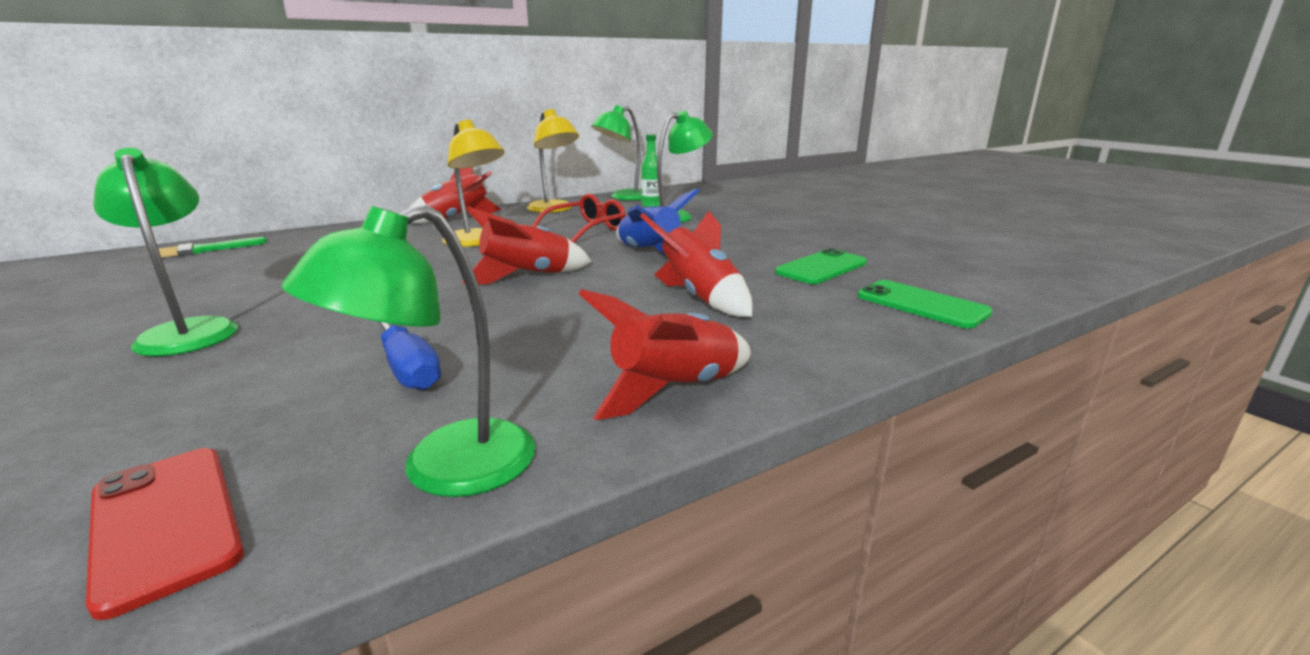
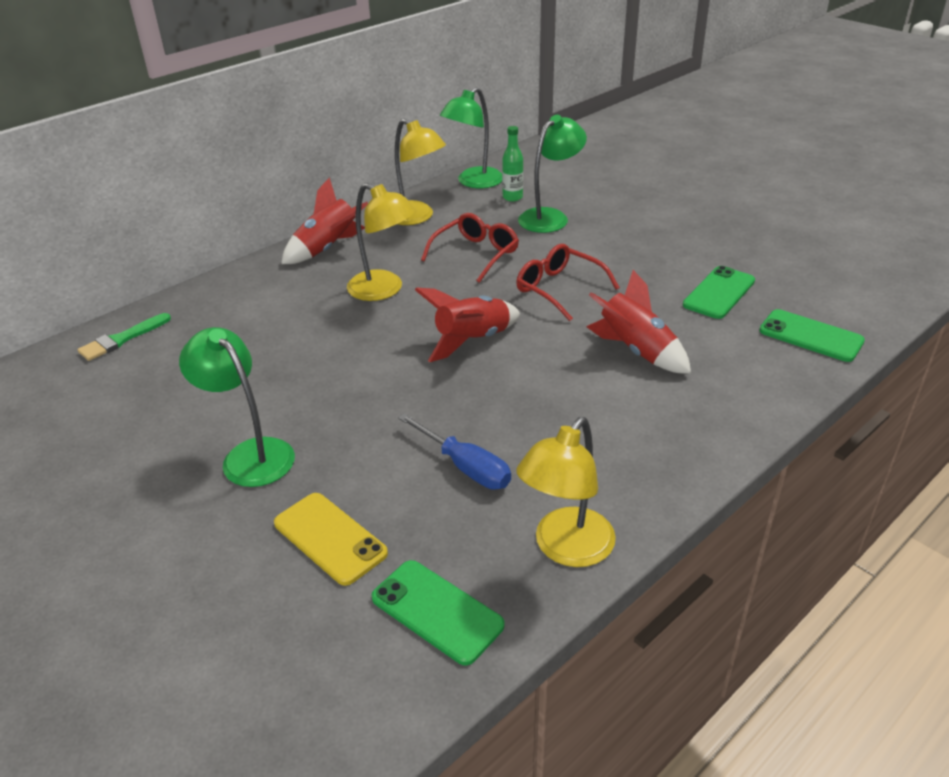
camera: 10 degrees left, 15 degrees up
(154, 414) = (330, 538): none -> yellow phone
(165, 523) = (437, 611): red phone -> green phone
(444, 470) = (566, 549): green lamp -> yellow lamp
(648, 253) = (558, 289): blue rocket -> red glasses
(673, 389) = (667, 459): red rocket -> none

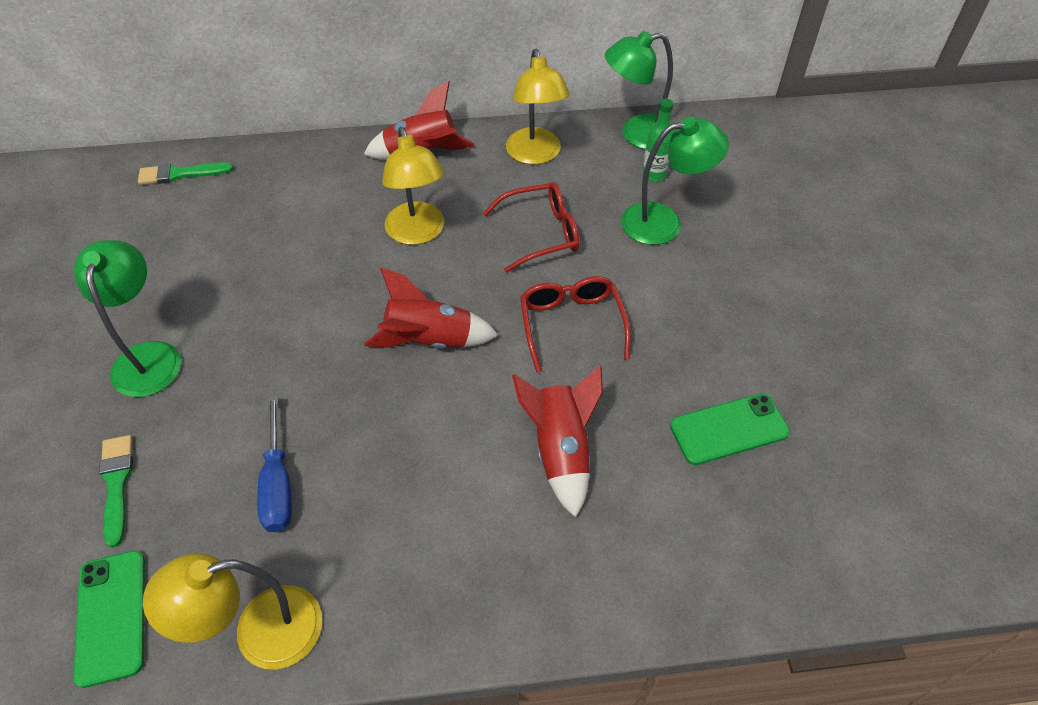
camera: 35 degrees right, 15 degrees up
(330, 538) = (117, 484): yellow phone -> green brush
(811, 336) = (764, 553): green phone -> none

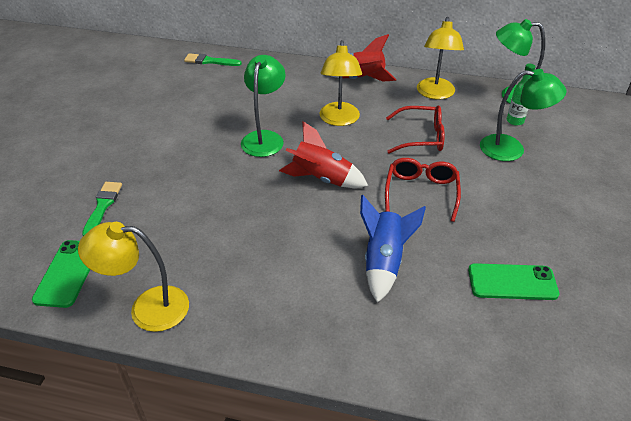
camera: 20 degrees right, 10 degrees down
(148, 356) = (150, 147): green lamp -> green lamp (264, 138)
(278, 483) = (194, 231): blue screwdriver -> none
(561, 450) = (384, 262): red rocket -> blue rocket

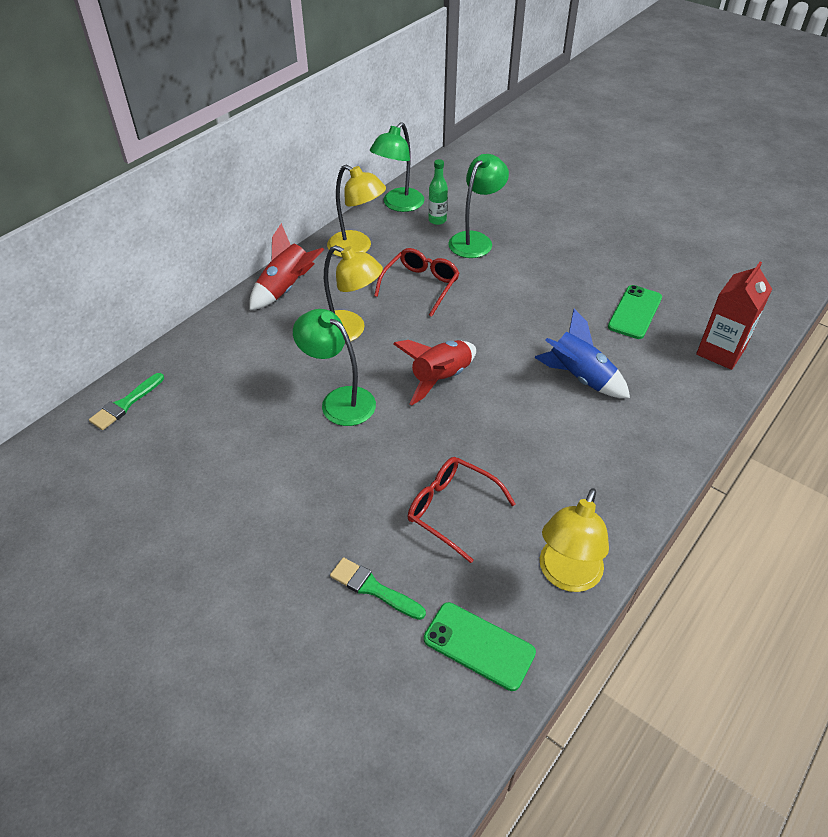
camera: 65 degrees left, 5 degrees up
(421, 192) = (501, 318): red glasses -> red glasses (451, 509)
(511, 371) = (720, 352): none -> red carton

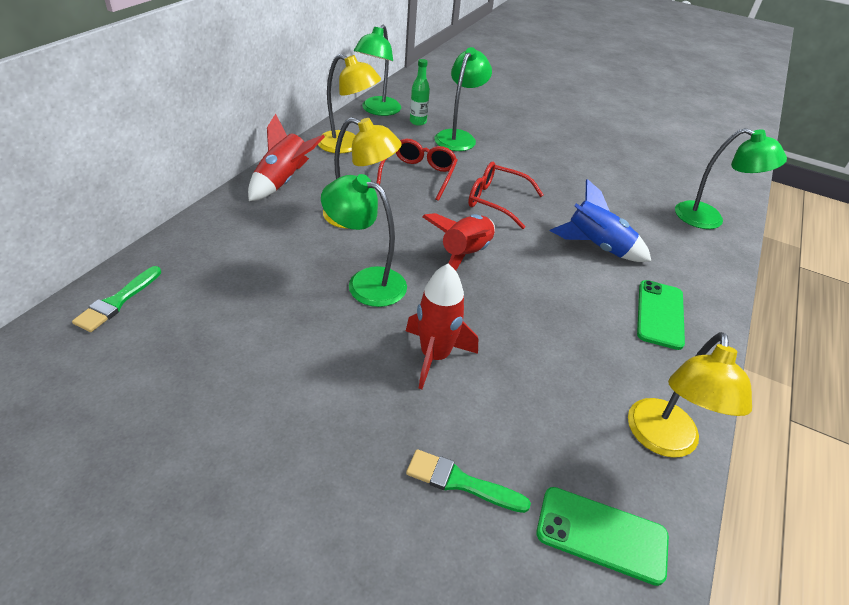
camera: 15 degrees left, 5 degrees down
(383, 477) = (434, 356): none -> red rocket
(451, 509) = (518, 383): red glasses -> red glasses (496, 201)
(635, 312) = (622, 190): green phone -> green phone (660, 314)
(720, 352) = (709, 219): red carton -> green lamp

